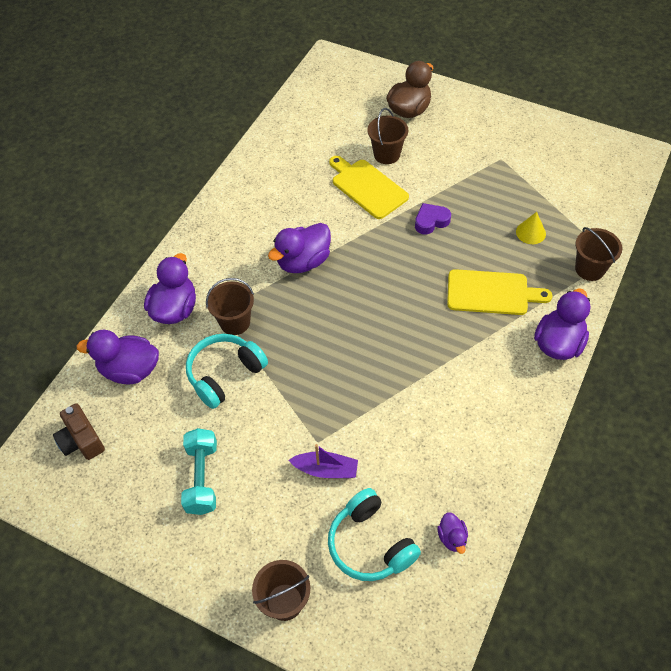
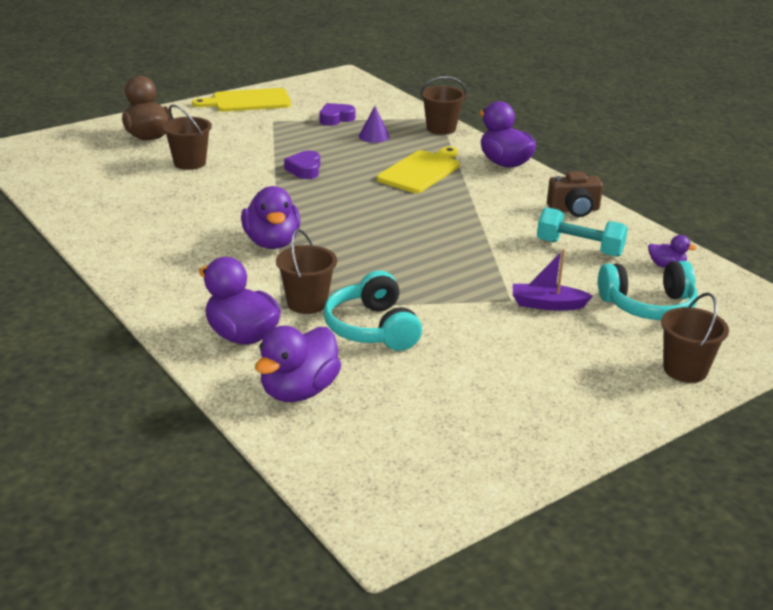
camera: 65 degrees left, 25 degrees down
(82, 441) = (371, 455): brown camera -> brown camera (574, 210)
(202, 478) = (499, 380): turquoise dumbbell -> turquoise dumbbell (579, 248)
(326, 470) = (547, 304): purple boat -> purple boat turned 120 degrees counterclockwise
(367, 187) = (218, 184): yellow cutting board -> yellow cutting board (248, 101)
(530, 232) = (374, 136): yellow cone -> purple cone
(542, 193) = (336, 119): none -> purple heart

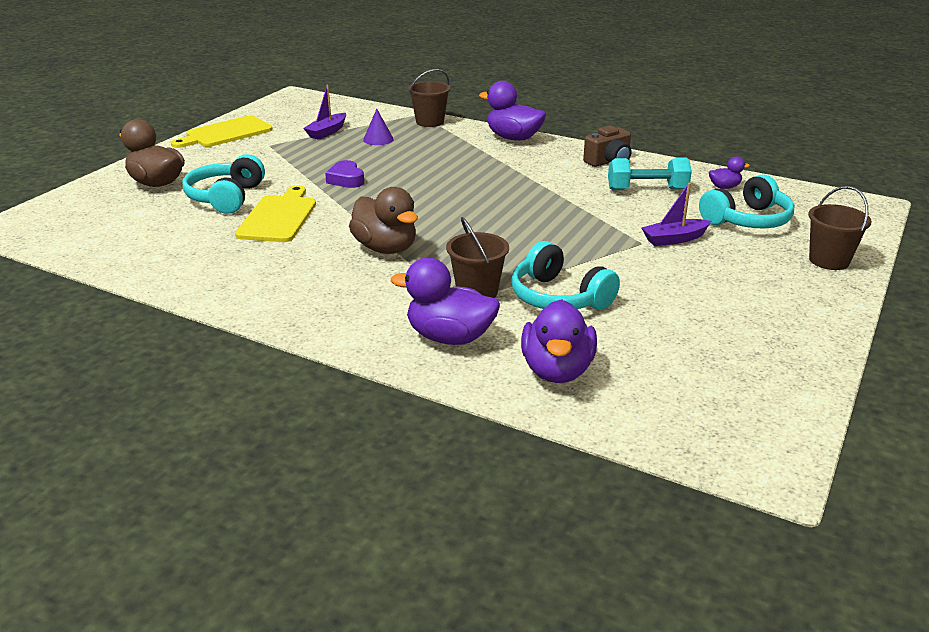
camera: 25 degrees left, 0 degrees up
(189, 163) = (226, 197): brown bucket -> turquoise headphones
(272, 242) = (385, 248): purple duck -> brown duck
(336, 119) = (327, 132): purple heart -> purple boat
(421, 171) = (451, 158): yellow cutting board -> yellow cutting board (278, 217)

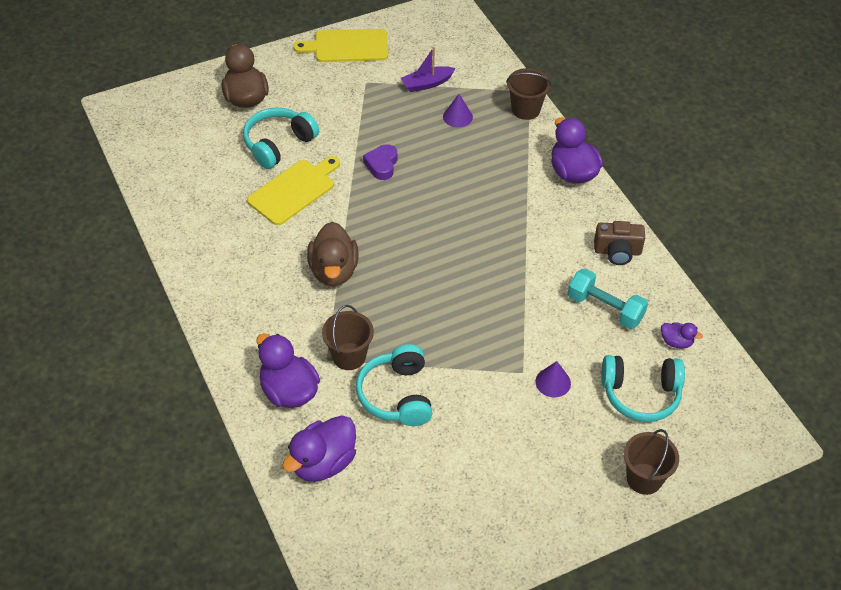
camera: 35 degrees right, 20 degrees up
(674, 239) = (553, 382): purple boat -> purple cone

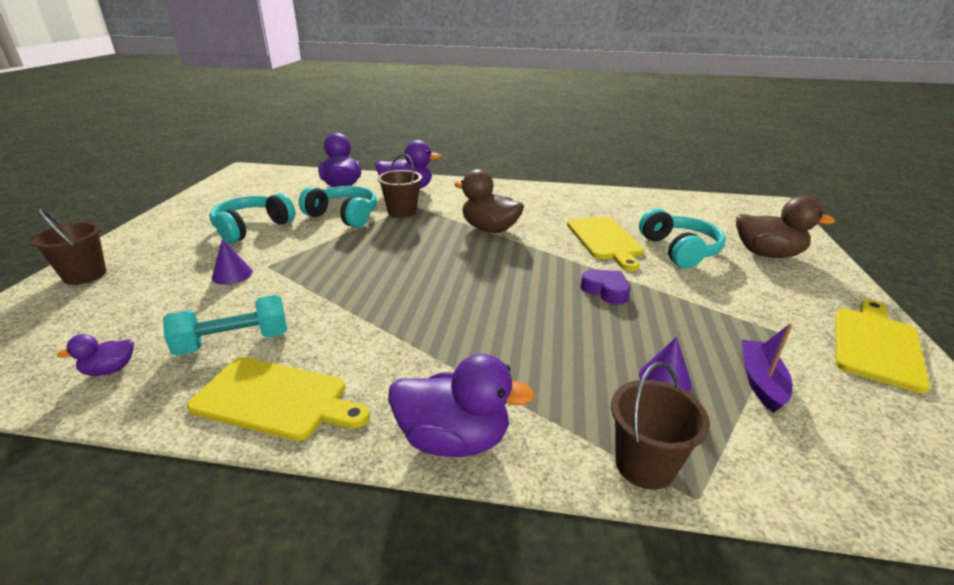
camera: 125 degrees right, 20 degrees down
(617, 252) = (276, 399): brown camera -> yellow cutting board
(640, 394) = (128, 312): turquoise headphones -> turquoise headphones (252, 228)

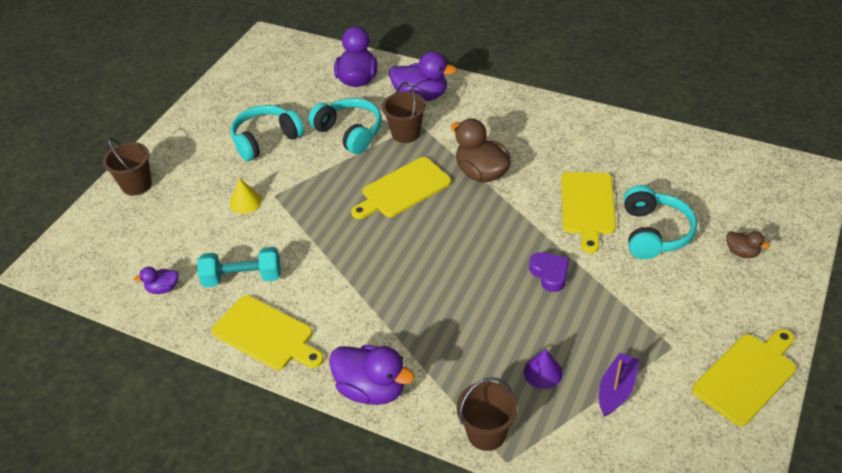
camera: 20 degrees right, 15 degrees up
(232, 274) = (245, 202): purple cone -> yellow cone
(415, 247) = (403, 189): none -> yellow cutting board
(767, 254) = (742, 252): brown duck -> brown duck, size x0.51

